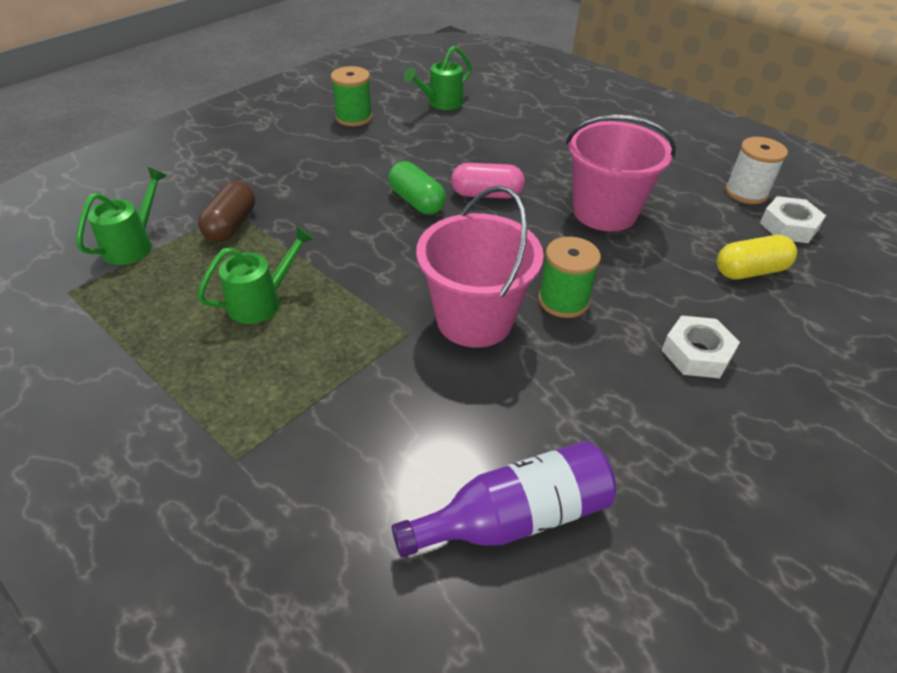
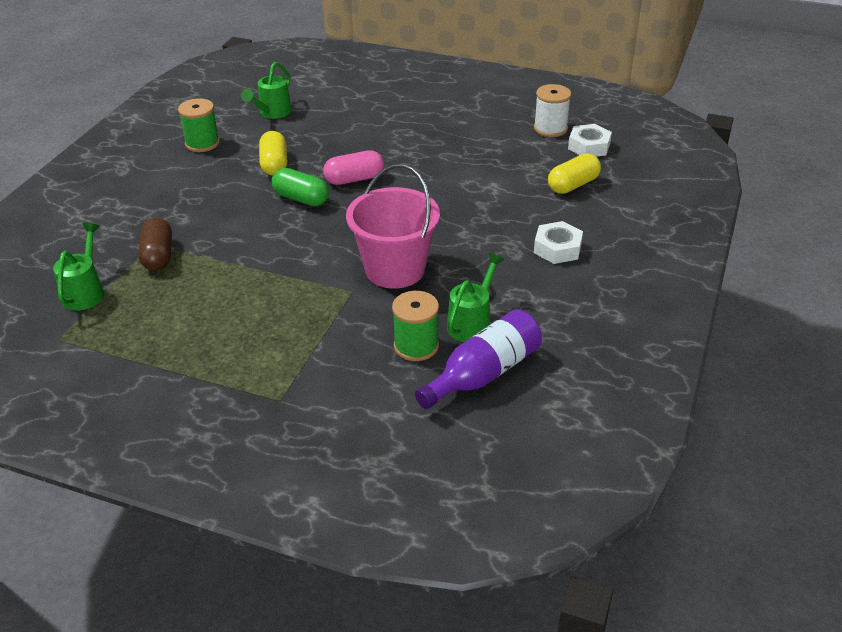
camera: 20 degrees left, 5 degrees down
(262, 302) = (226, 302): green watering can -> green watering can (472, 323)
(411, 156) = (274, 164): none -> yellow capsule
(563, 300) = (452, 239): green spool -> green spool (416, 346)
(604, 212) = (452, 169): pink bucket -> none

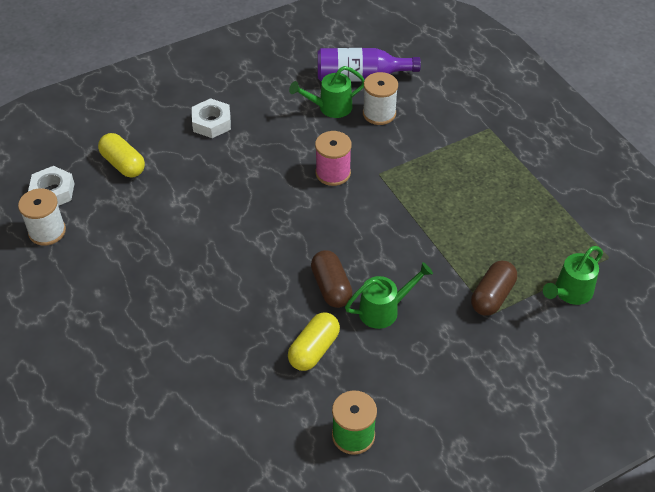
camera: 140 degrees left, 10 degrees up
(272, 113) = (244, 440): green watering can -> green watering can (384, 310)
(301, 198) = (331, 287): green capsule -> brown capsule
(354, 179) = (267, 281): pink capsule -> none
(395, 269) = (333, 173): pink bucket -> pink spool
(416, 346) = (379, 113): green spool -> white spool
(573, 185) = (123, 164): yellow capsule -> yellow capsule turned 45 degrees clockwise

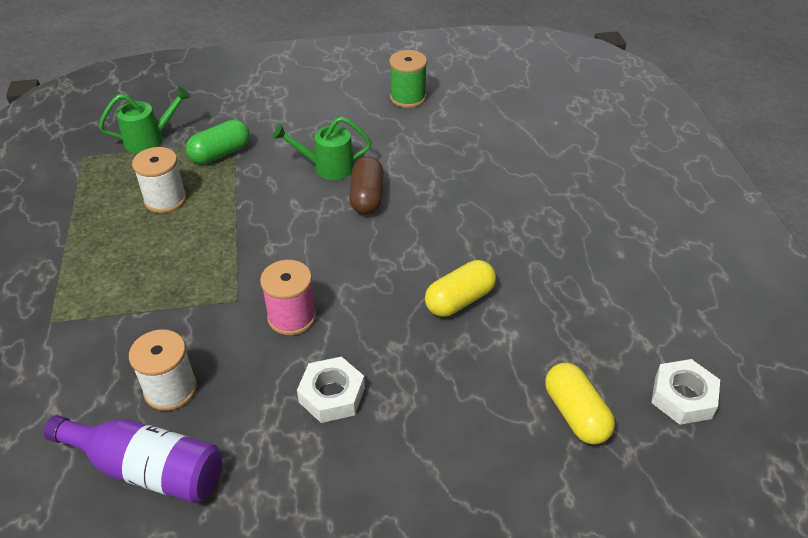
camera: 160 degrees left, 5 degrees down
(47, 231) = (686, 340): white spool -> white spool (165, 199)
(212, 123) = (423, 450): white nut -> white nut (332, 395)
(314, 349) = (411, 154): yellow capsule -> yellow capsule (459, 300)
(330, 107) = (232, 422): green watering can -> none
(492, 296) = (220, 153): brown capsule -> green capsule

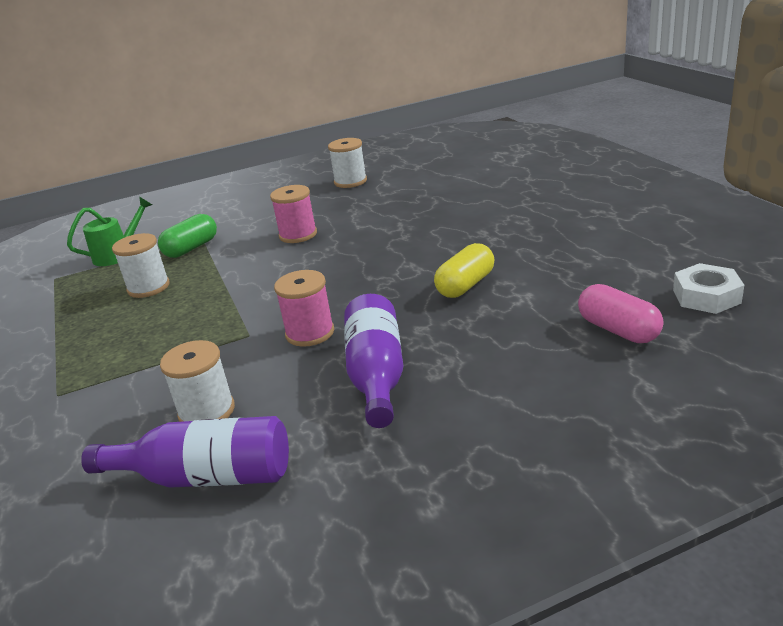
camera: 10 degrees left, 15 degrees down
(327, 167) = (298, 235): green watering can -> pink spool
(332, 395) = (376, 375): white nut -> purple bottle
(367, 197) = (344, 244): brown capsule -> none
(408, 97) = (350, 181): green spool -> white spool
(575, 414) = (618, 330): yellow capsule -> pink capsule

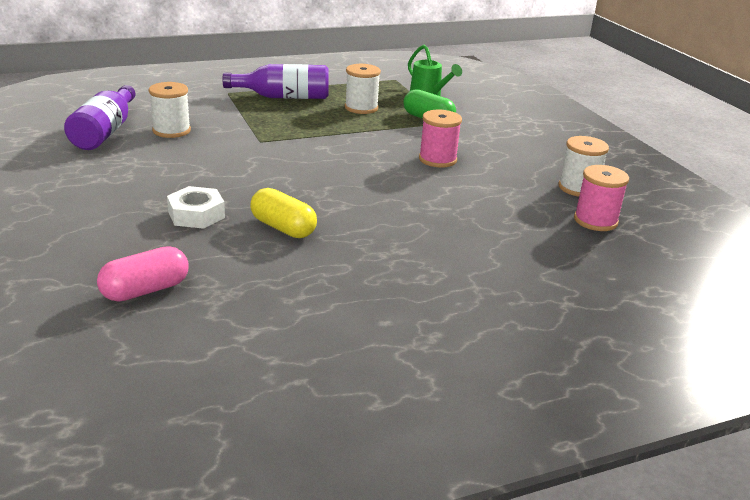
camera: 85 degrees right, 0 degrees up
(310, 333) = (246, 161): pink spool -> pink spool (595, 221)
(376, 375) = (167, 181): purple bottle -> purple bottle (284, 97)
(706, 296) = (167, 358): white nut -> white nut (196, 214)

